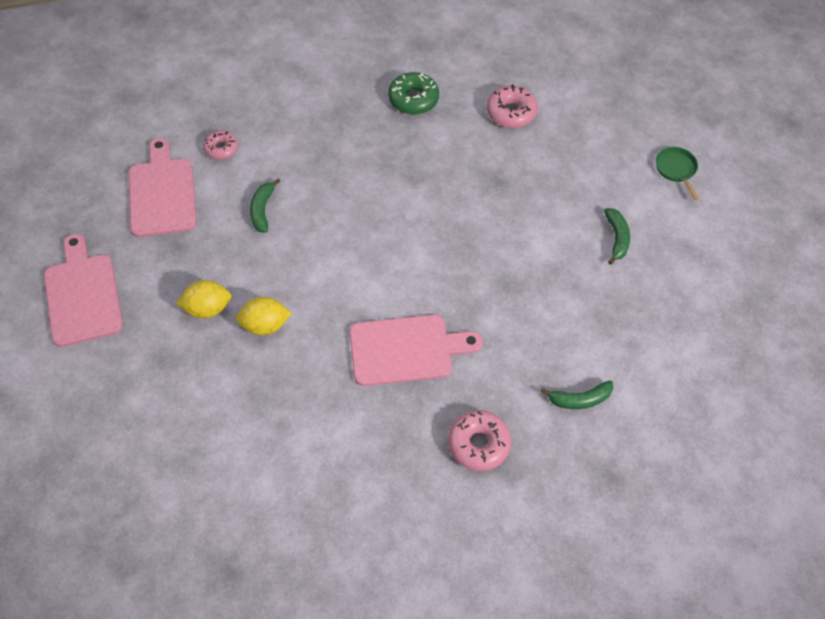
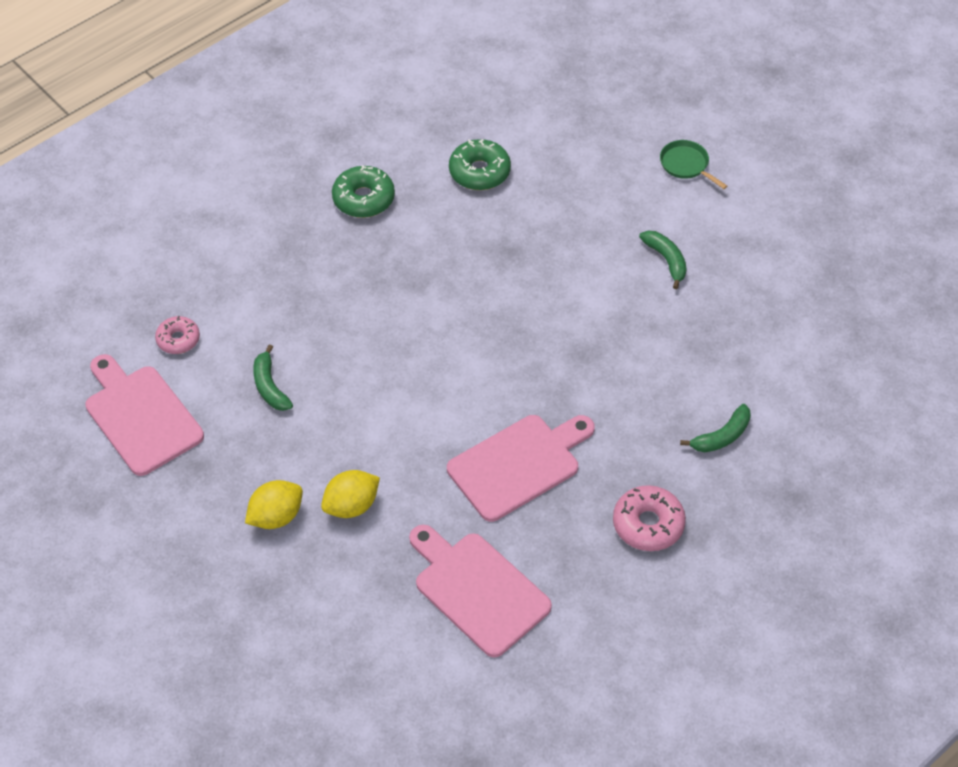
camera: 25 degrees left, 5 degrees down
(82, 295) = (122, 564): pink cutting board -> pink cutting board (477, 590)
(511, 112) = (479, 172): pink donut -> green donut

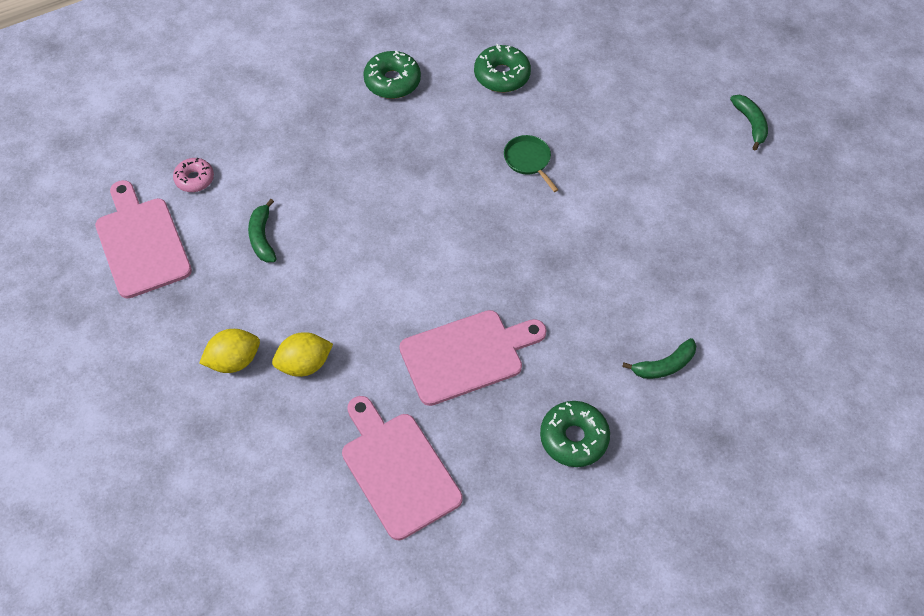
camera: 10 degrees right, 5 degrees up
(648, 524) = (573, 438): pink donut -> green donut
(666, 260) = (651, 187): green banana -> green banana (750, 124)
(686, 165) = (691, 102): green pan -> green pan (528, 160)

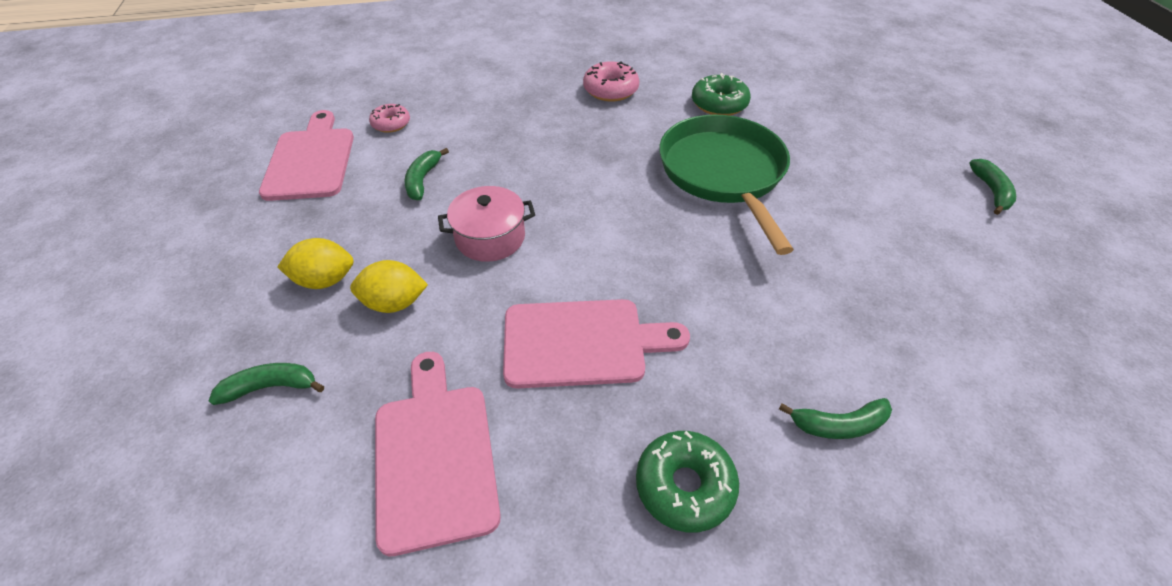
camera: 20 degrees right, 10 degrees down
(248, 459) = (271, 387): none -> green banana
(353, 281) = (490, 237): none -> pink pot
(392, 81) = (610, 90): green donut -> pink donut
(528, 160) = (723, 173): green pan -> green pan, size x2.47

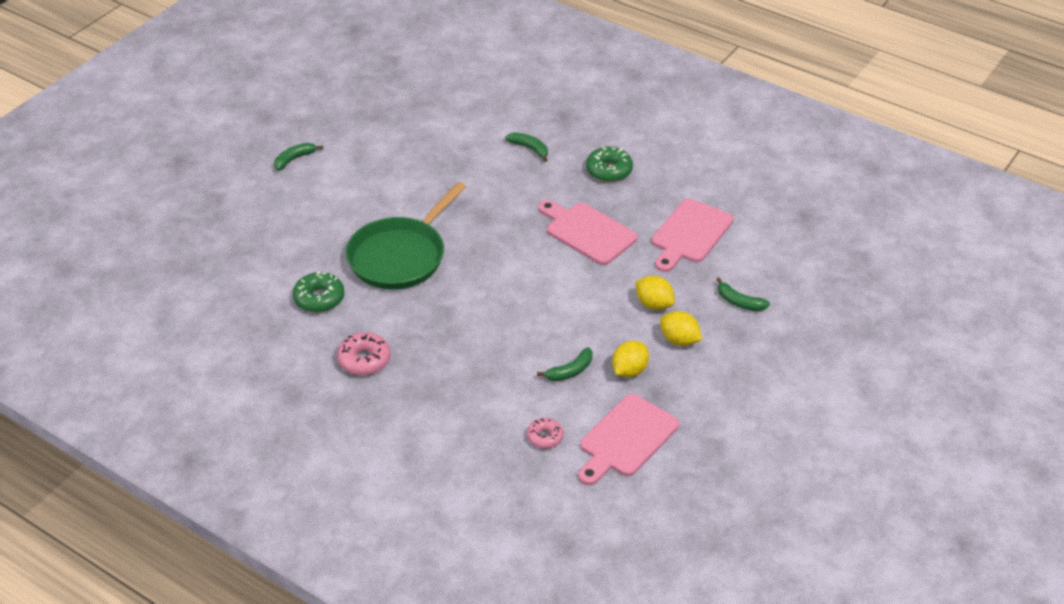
camera: 135 degrees left, 5 degrees down
(359, 215) = (629, 371): none -> yellow lemon
(490, 237) = (572, 307): pink pot -> none

